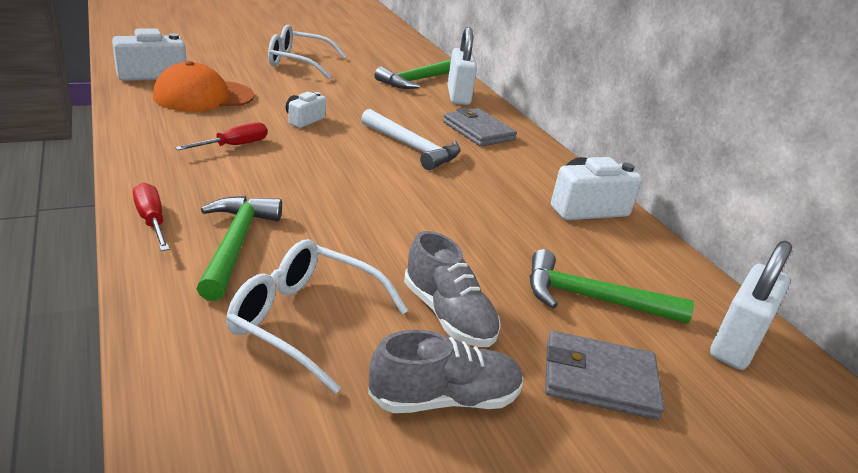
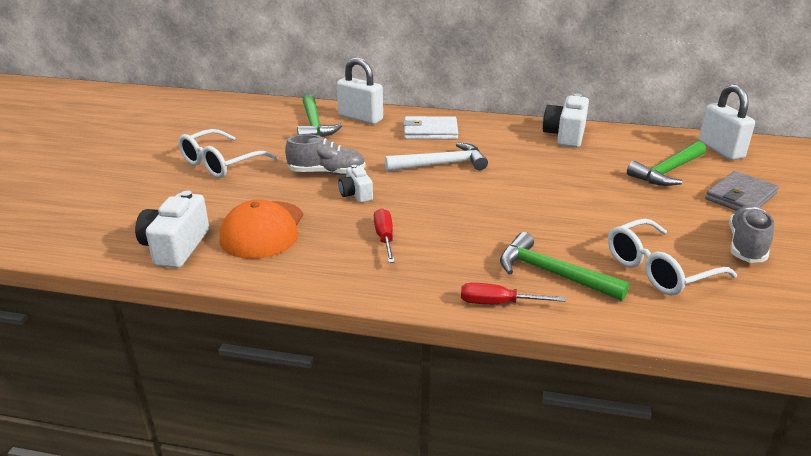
camera: 50 degrees left, 0 degrees up
(448, 315) = (669, 220): grey shoe -> grey shoe (327, 173)
(478, 131) = (430, 131): grey wallet -> white wallet

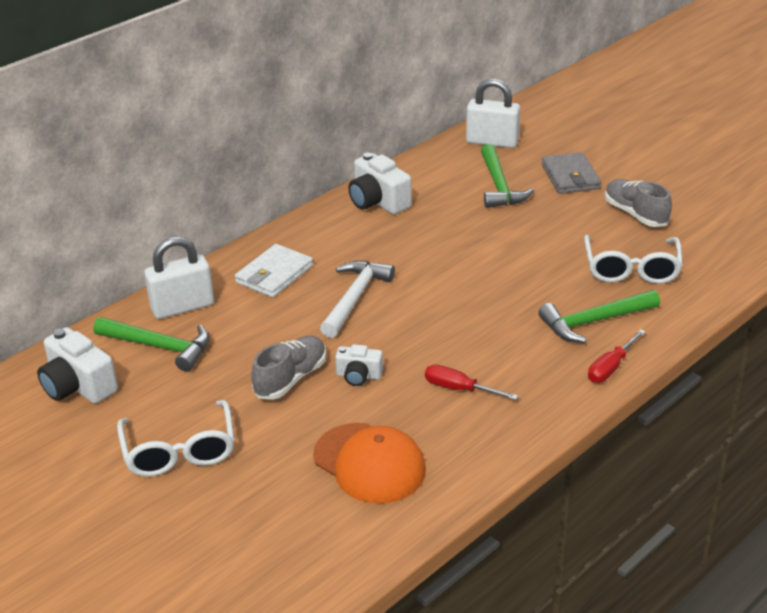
camera: 55 degrees left, 5 degrees up
(176, 247) = (345, 537): white camera -> white camera (78, 386)

